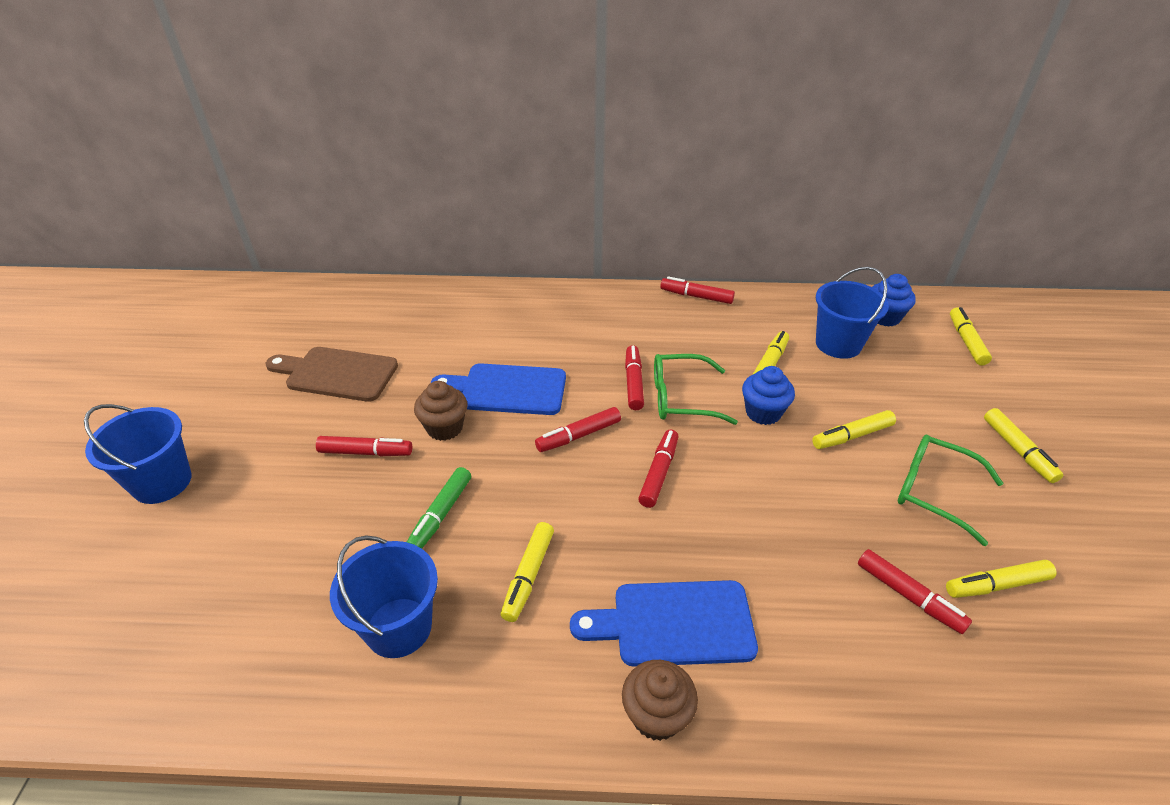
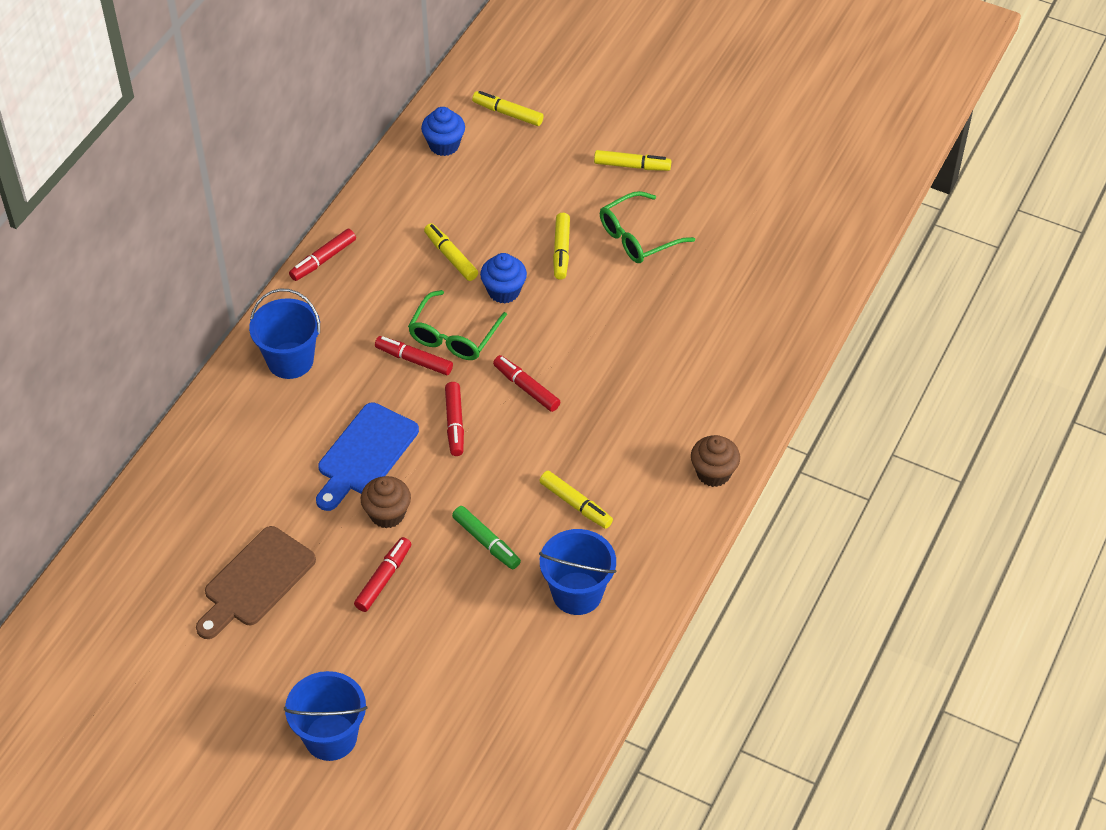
camera: 65 degrees left, 10 degrees up
(674, 623) = (658, 436): blue cutting board -> none
(838, 344) = (456, 197): blue bucket -> blue bucket (290, 360)
(908, 596) = (706, 304): red marker -> none
(996, 585) = (723, 255): yellow marker -> none

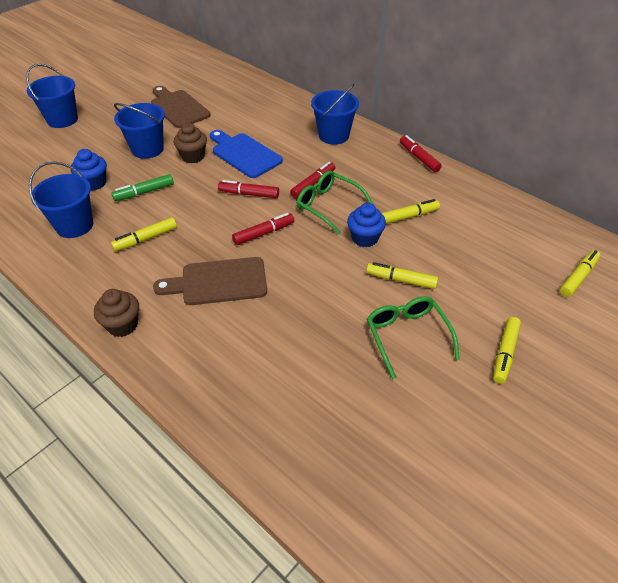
camera: 105 degrees right, 5 degrees down
(383, 578) = (147, 149): red marker -> blue bucket
(444, 145) = (536, 232): blue cupcake -> blue cupcake (94, 183)
(621, 408) = (218, 282): none -> brown cutting board

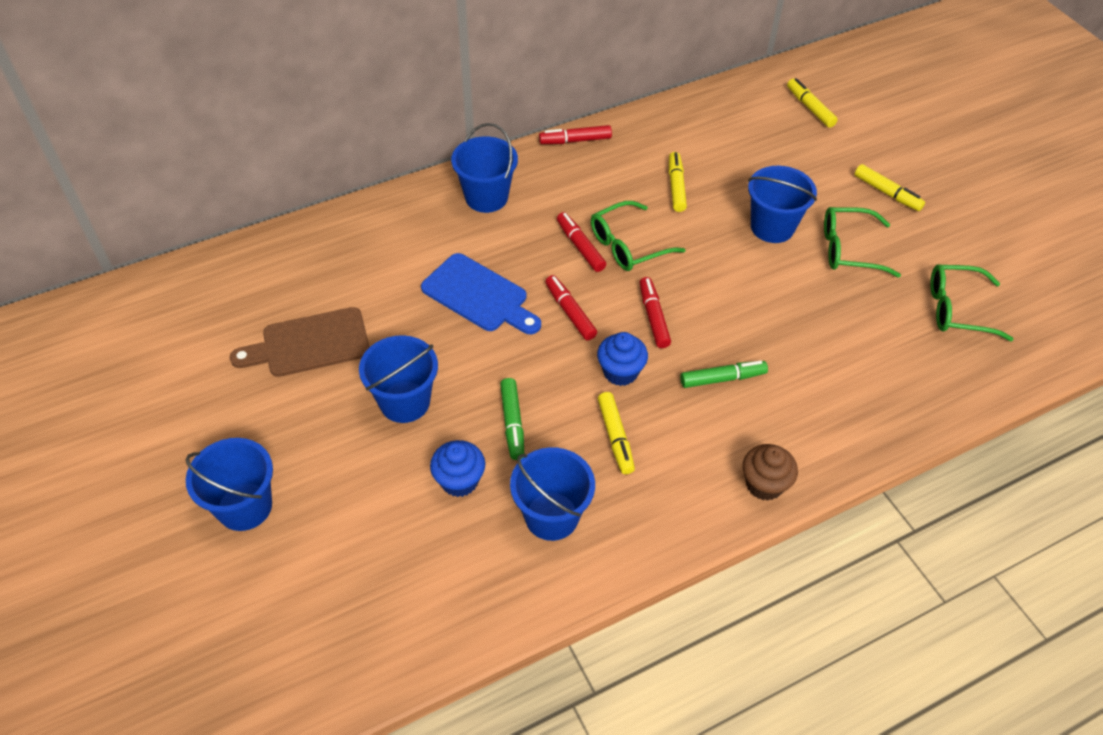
camera: 70 degrees left, 5 degrees up
(193, 156) = (454, 352): brown cupcake -> none
(218, 282) = (722, 379): brown cutting board -> green marker
(244, 154) = (479, 296): blue cutting board -> blue cutting board turned 120 degrees counterclockwise
(249, 194) = (570, 312): red marker -> red marker turned 120 degrees clockwise
(364, 238) = (698, 233): blue cupcake -> blue cupcake (620, 372)
(376, 435) = (957, 309): none -> green glasses
(401, 280) = (772, 227): yellow marker -> blue bucket

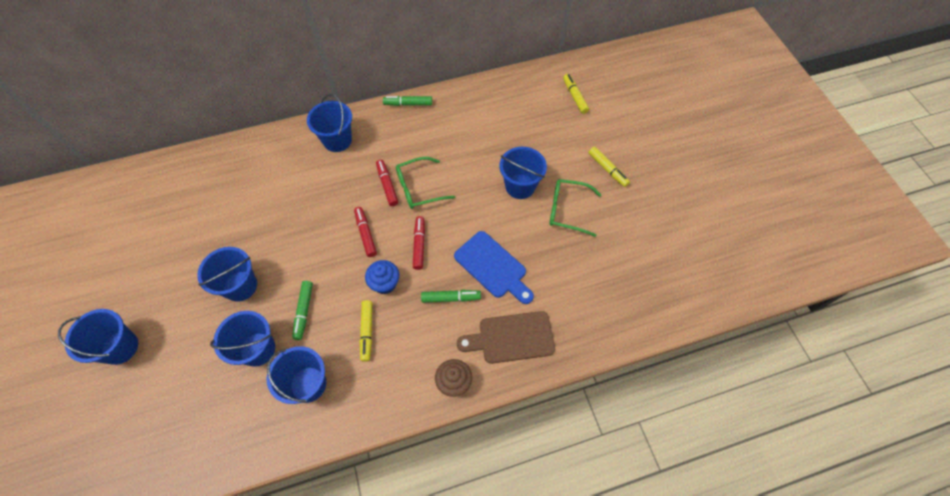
camera: 10 degrees right, 10 degrees up
(309, 344) = (193, 235): brown cutting board -> brown cutting board (511, 338)
(459, 481) = (257, 349): blue cupcake -> blue bucket
(479, 296) = (310, 214): blue cutting board -> blue cutting board (493, 267)
(575, 140) = (408, 104): red marker -> green marker
(676, 186) = (464, 147): yellow marker -> none
(957, 309) = (628, 267): green glasses -> none

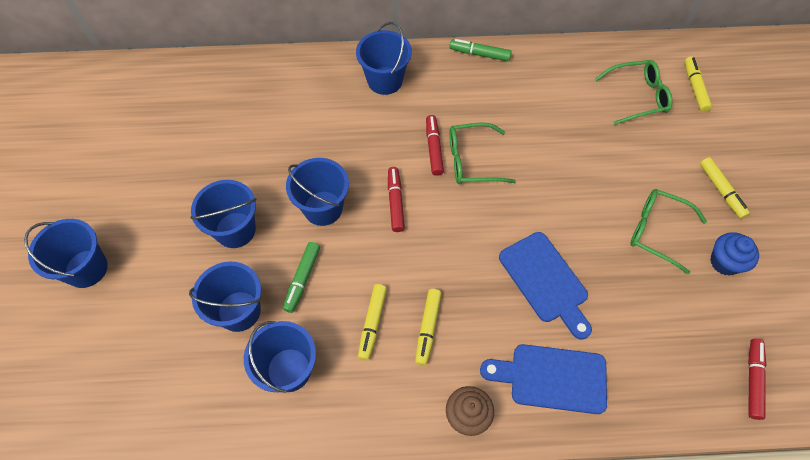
camera: 15 degrees right, 0 degrees up
(385, 283) = (406, 269): blue cupcake -> blue cupcake (724, 262)
(411, 324) = (427, 328): none -> yellow marker
(419, 245) = (458, 231): red marker -> red marker (753, 380)
(451, 298) = (484, 307): green marker -> none
(511, 338) = (552, 378): brown cutting board -> blue cutting board
(520, 186) = (601, 187): blue bucket -> blue bucket (323, 208)
(534, 112) = (637, 96): none -> green glasses

